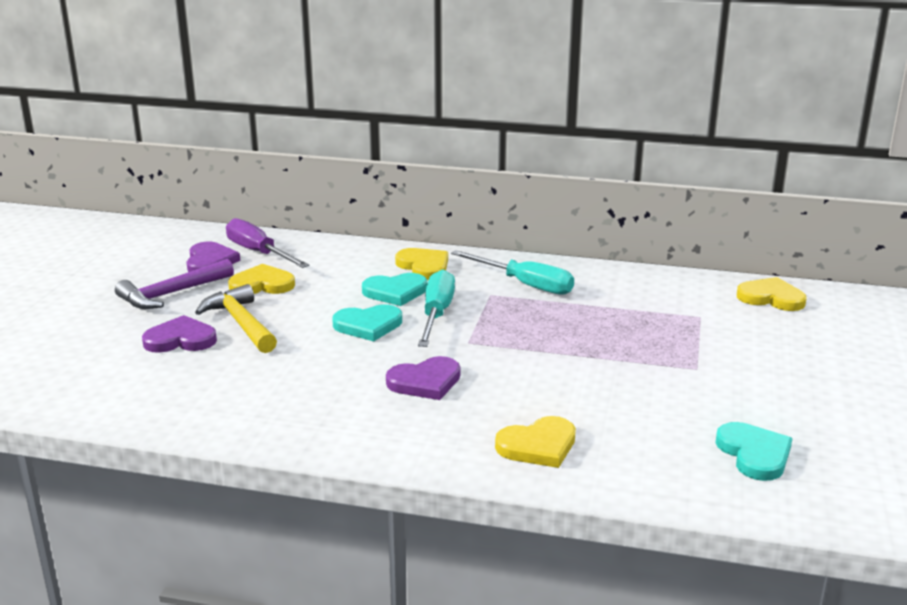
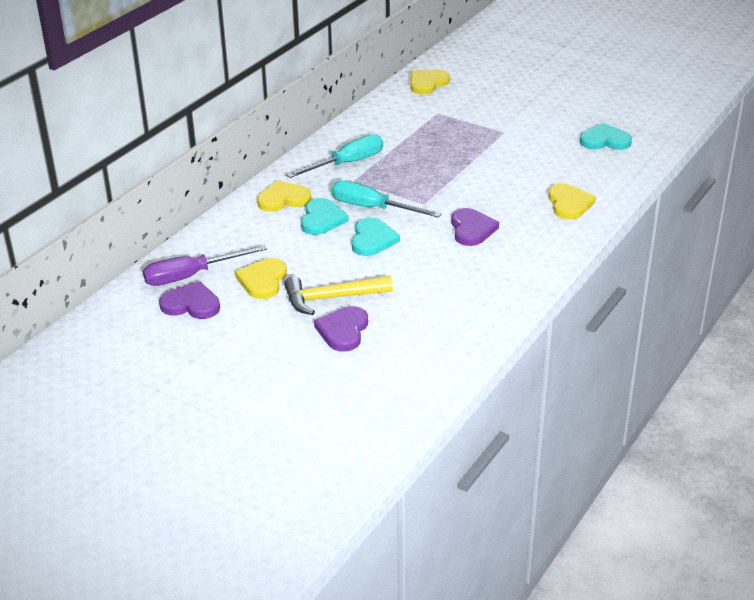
camera: 70 degrees left, 10 degrees up
(172, 294) = (248, 330): purple hammer -> none

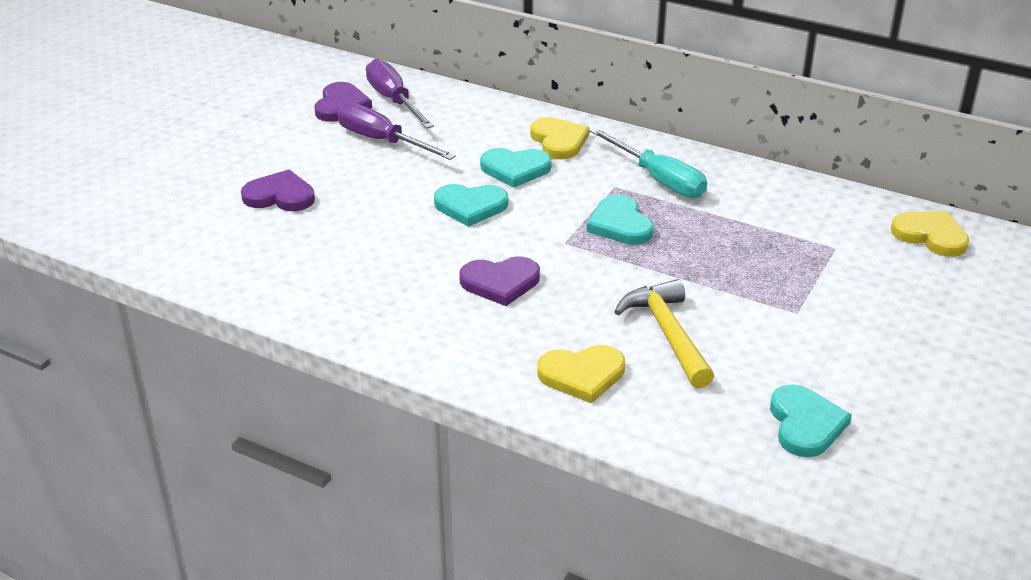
camera: 85 degrees right, 0 degrees up
(263, 281) = (383, 141): yellow heart -> purple screwdriver
(331, 298) = (345, 185): yellow hammer -> yellow hammer (668, 334)
(372, 208) = (546, 203): turquoise screwdriver -> none
(404, 181) = (620, 224): none -> turquoise heart

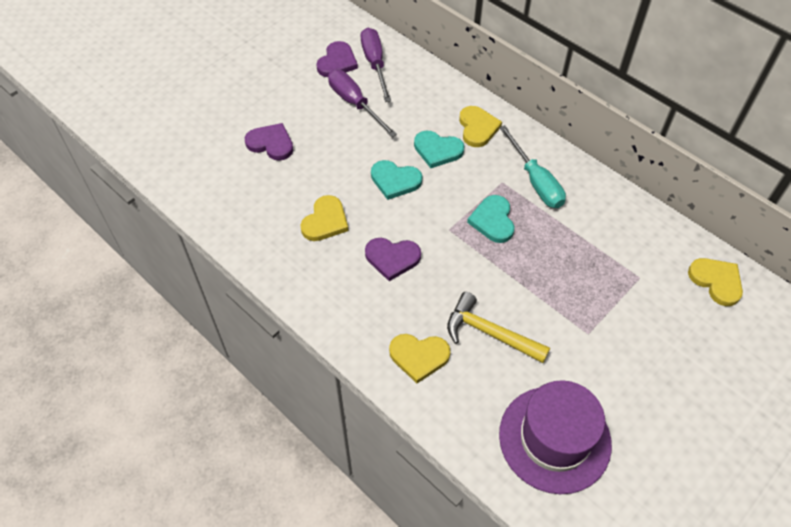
camera: 15 degrees right, 20 degrees up
(390, 261) = (325, 221): none -> yellow heart
(668, 334) = (490, 333): yellow hammer -> yellow hammer turned 60 degrees counterclockwise
(805, 424) = (554, 439): turquoise heart -> purple hat

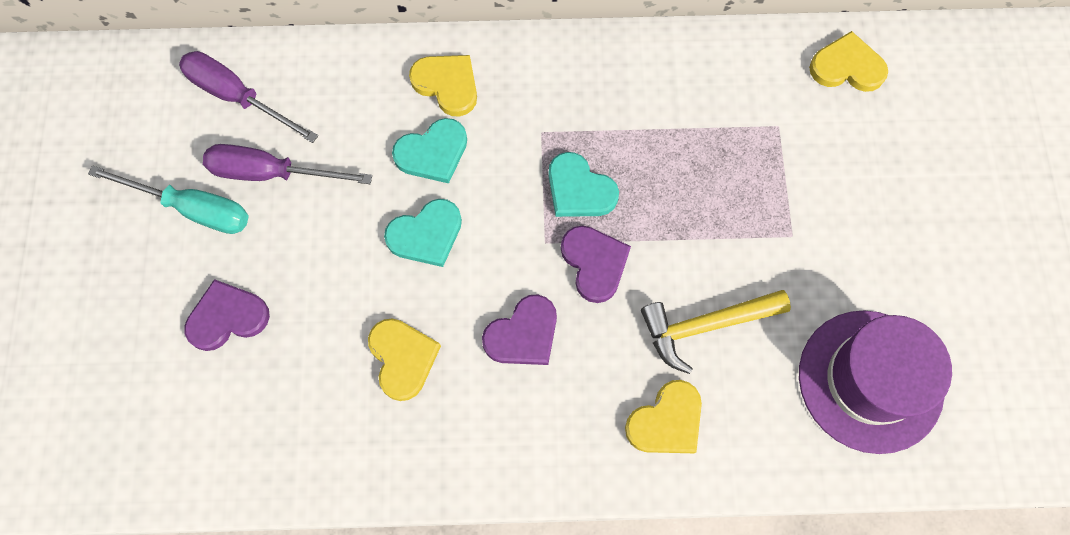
camera: 45 degrees left, 15 degrees up
(337, 62) = (187, 133): purple heart -> purple heart (594, 263)
(535, 181) = (574, 100): turquoise screwdriver -> turquoise screwdriver (192, 208)

